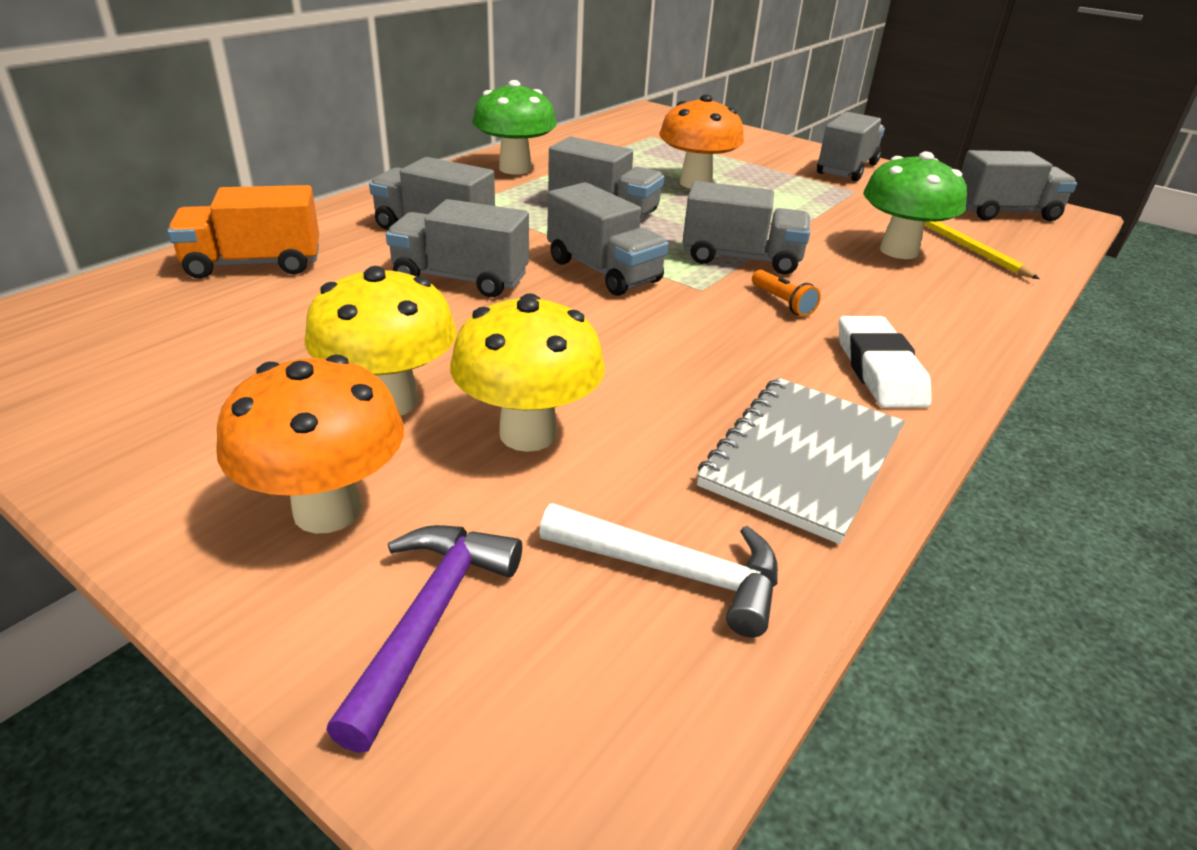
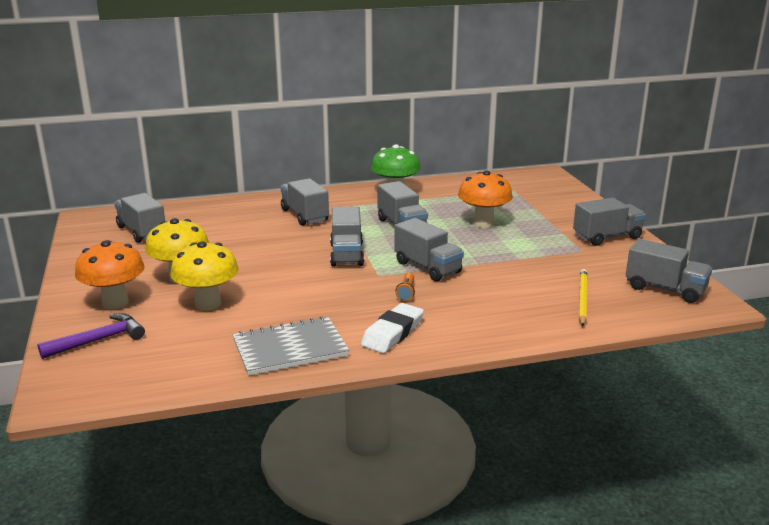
camera: 40 degrees right, 10 degrees down
(254, 264) = (211, 213): orange truck -> none
(460, 279) = (279, 240): grey truck -> grey truck (142, 232)
(673, 571) = (182, 359): white hammer -> none
(899, 251) = (531, 289): green mushroom -> none

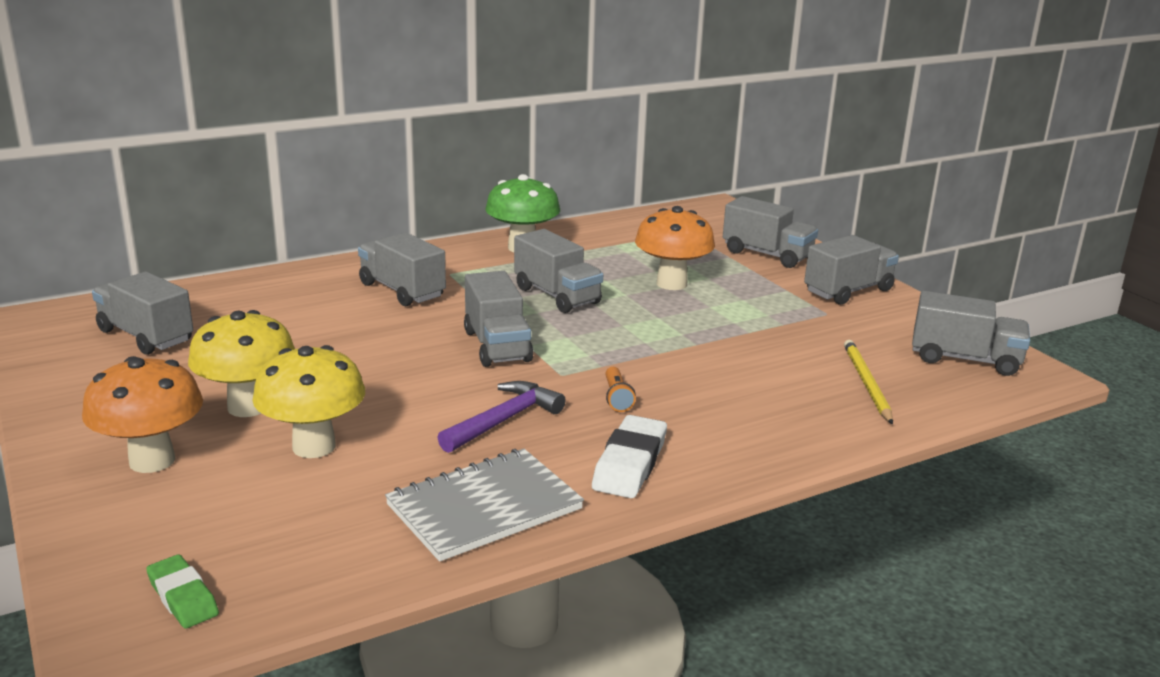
camera: 15 degrees left, 0 degrees up
(98, 340) = (151, 530): purple hammer -> purple hammer (503, 420)
(100, 377) = (183, 597): none -> green eraser
(427, 267) = (627, 356): grey truck -> grey truck (767, 255)

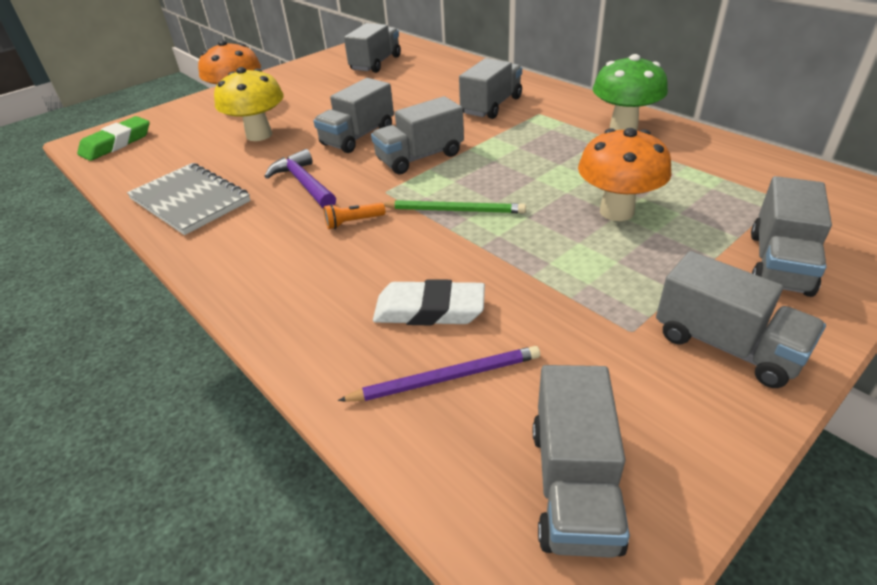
camera: 80 degrees right, 15 degrees up
(183, 597) = (116, 143): green eraser -> green eraser, size x1.51
(248, 407) = (301, 107): yellow mushroom -> none
(503, 420) = (304, 183): purple hammer -> purple hammer turned 150 degrees counterclockwise
(557, 296) = (533, 161): grey truck -> grey truck (358, 136)
(626, 345) = (454, 210): none -> green pencil
(629, 464) = (248, 245): white eraser -> white eraser (429, 310)
(866, 383) = (446, 378): yellow pencil -> purple pencil

